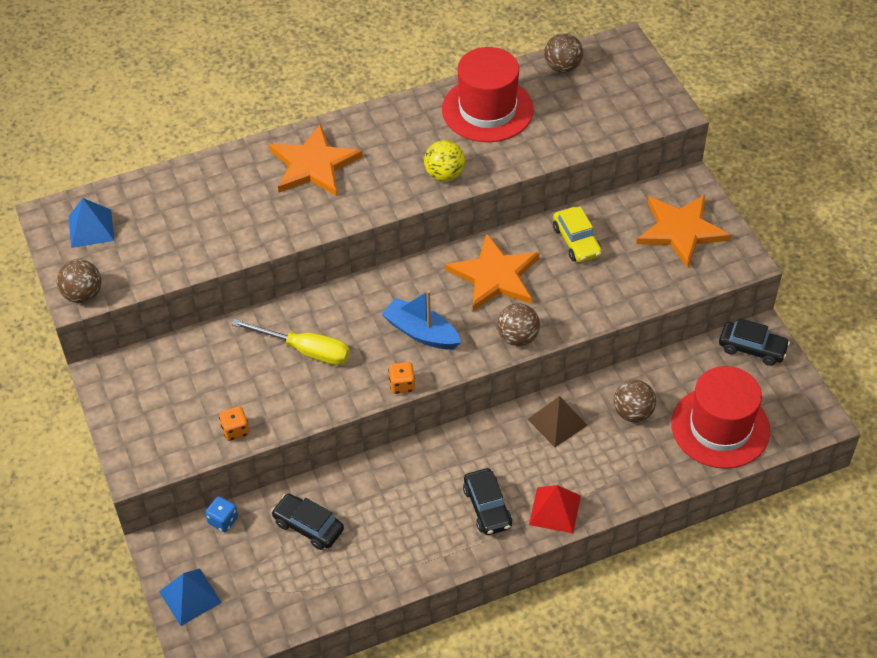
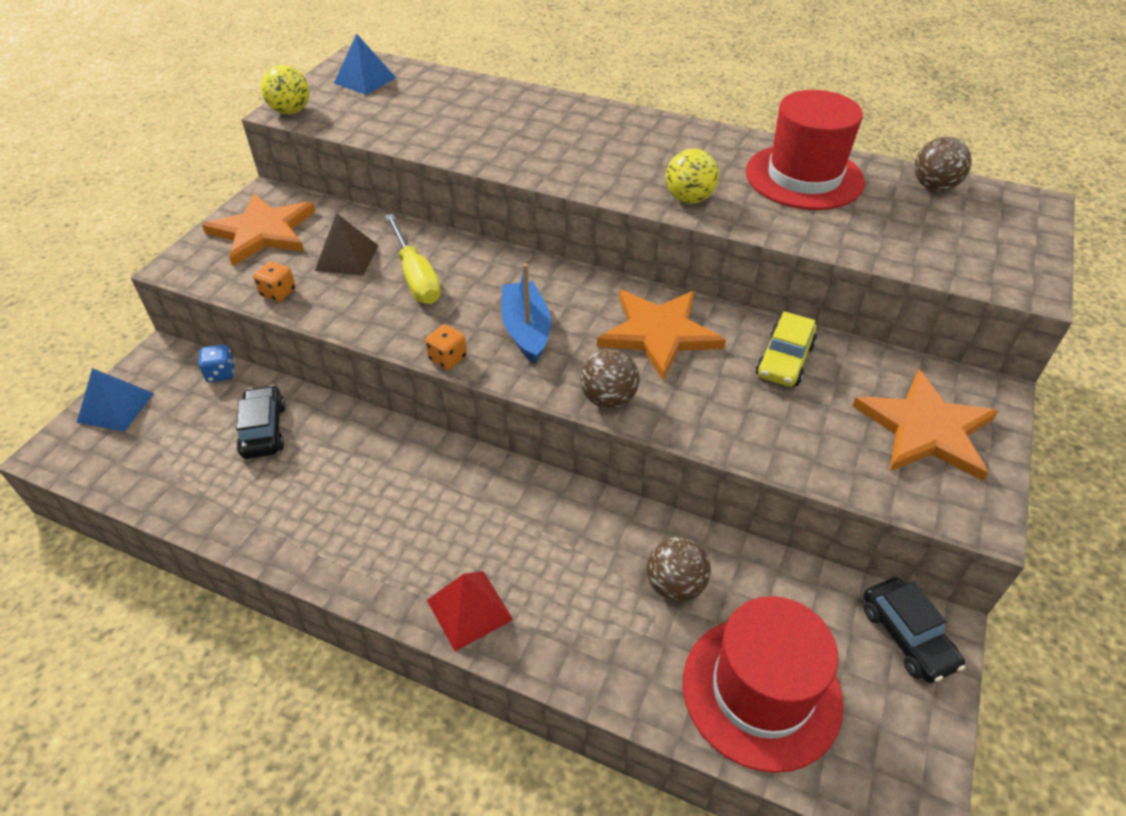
camera: 45 degrees right, 5 degrees down
(83, 295) = (291, 111): brown ball -> yellow ball
(314, 165) = (584, 131): orange star -> orange star (263, 232)
(487, 507) = (414, 547): black car -> none
(557, 422) = (585, 527): brown pyramid -> brown pyramid (347, 258)

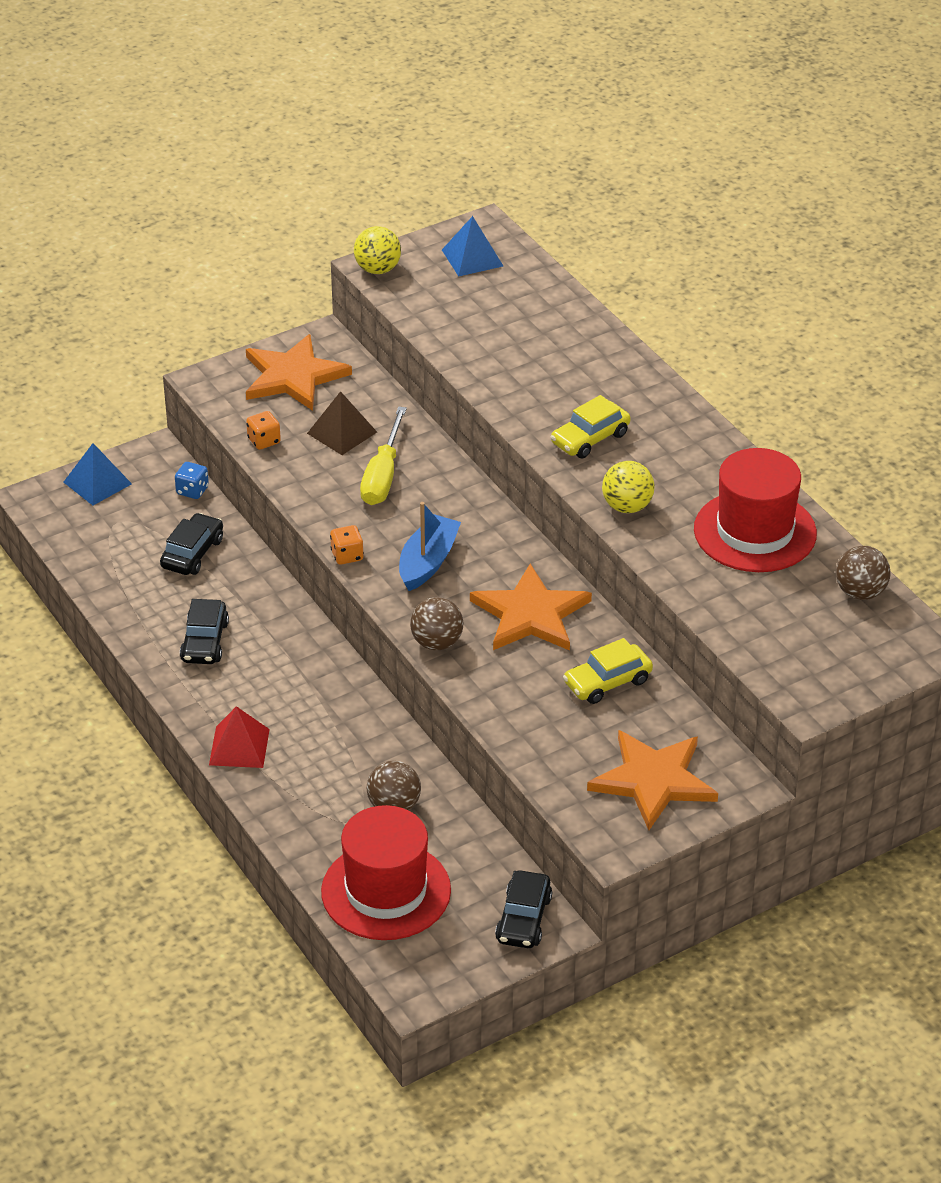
camera: 35 degrees right, 5 degrees down
(343, 512) = (205, 642): none -> black car
(599, 163) = (590, 438): none -> yellow car

